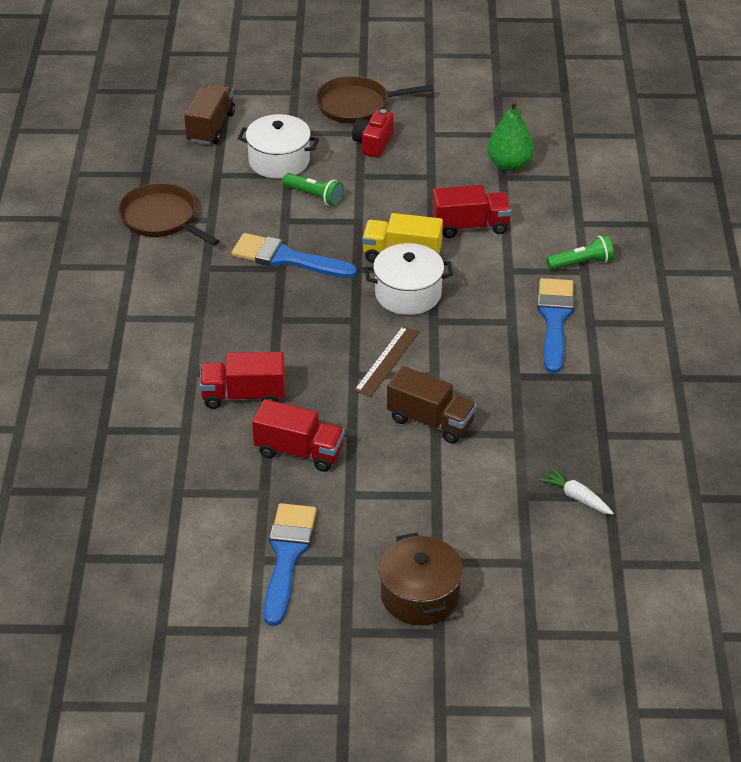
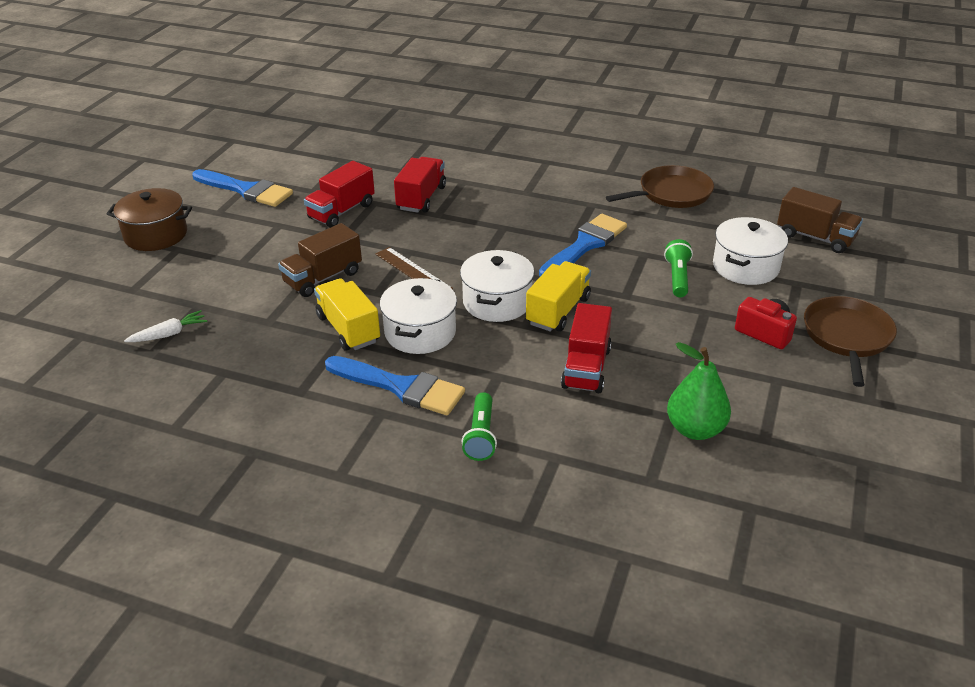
camera: 110 degrees right, 5 degrees down
(315, 196) = (677, 277): green flashlight -> green flashlight turned 135 degrees clockwise
(478, 329) = (420, 332): none -> white pot
(498, 376) = (348, 329): none -> yellow truck

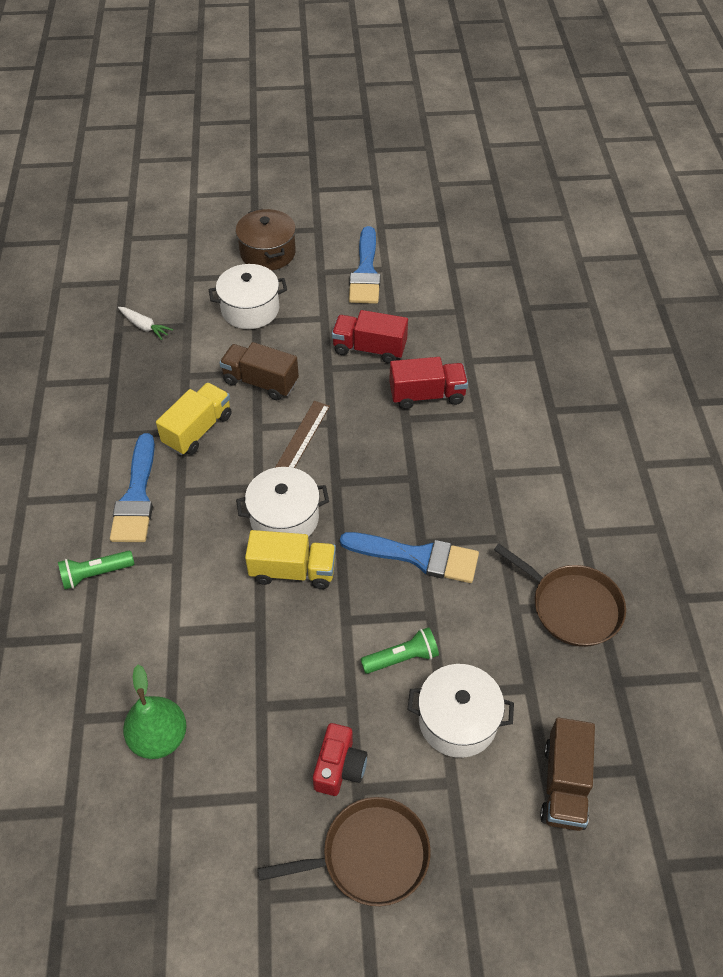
camera: 65 degrees right, 15 degrees up
(420, 332) = (214, 480): white pot -> white pot (250, 309)
(586, 368) = (215, 621): red truck -> none

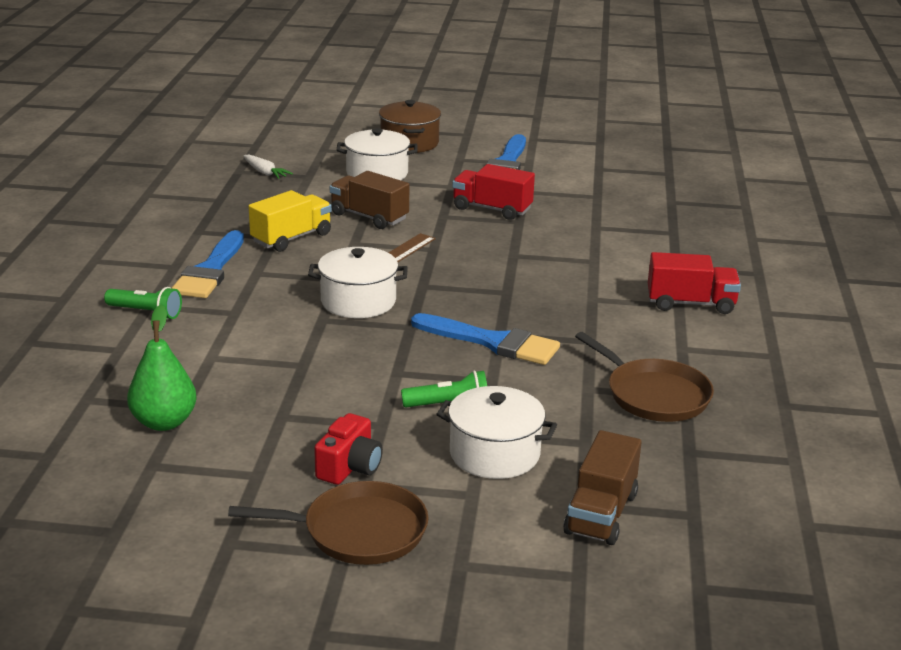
camera: 10 degrees right, 25 degrees down
(95, 574) = (146, 312): green flashlight -> green flashlight turned 150 degrees counterclockwise
(293, 571) = (353, 335): yellow truck -> none
(427, 395) = (542, 243): red truck -> red truck (690, 304)

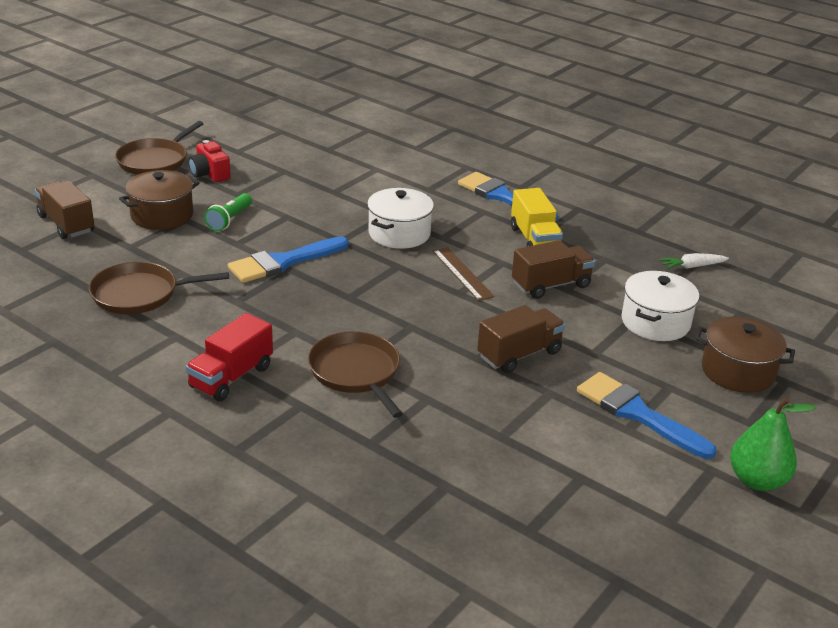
camera: 120 degrees right, 5 degrees up
(146, 312) = (457, 164): green flashlight -> none
(164, 422) = (319, 142): green pear -> green pear (757, 480)
(492, 209) = (519, 354): red truck -> brown truck
(494, 454) = (162, 215): white pot -> brown pot
(606, 259) = (356, 372): none -> brown pan

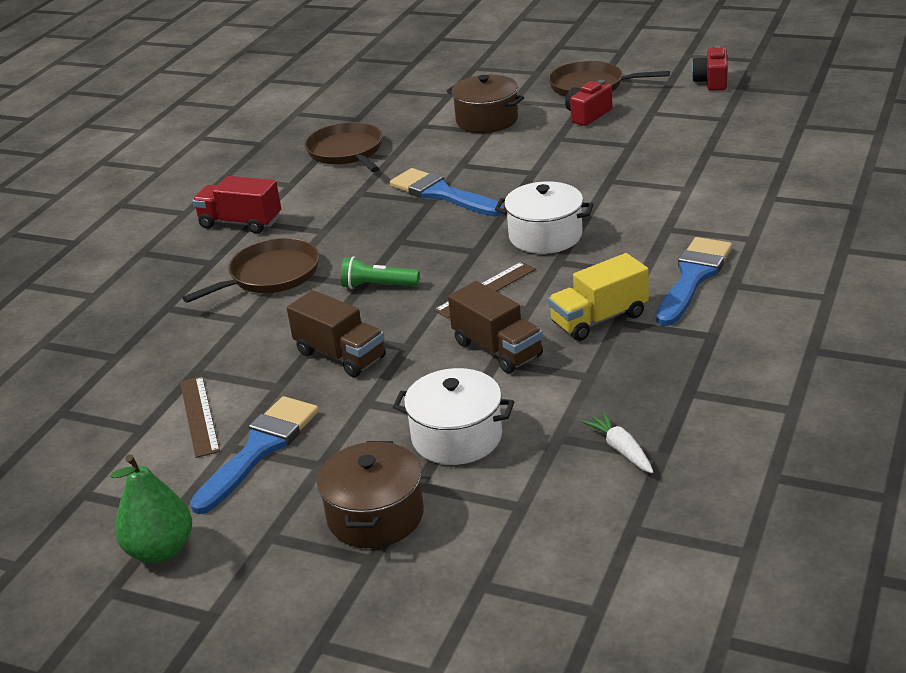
camera: 80 degrees right, 0 degrees up
(66, 224) = (440, 91): brown truck -> none
(212, 119) = (711, 82): none -> red camera
(229, 220) = (503, 149): green flashlight -> green flashlight (377, 286)
(575, 441) = (199, 416): none -> brown ruler

